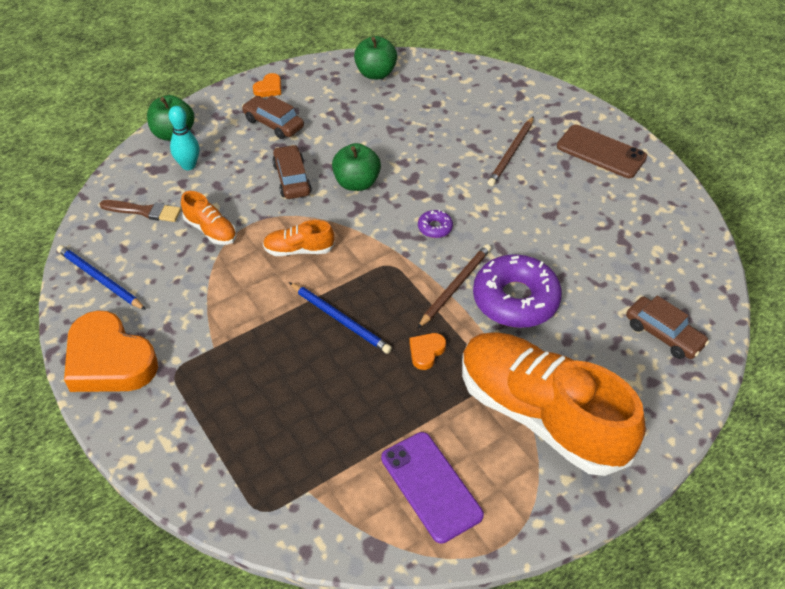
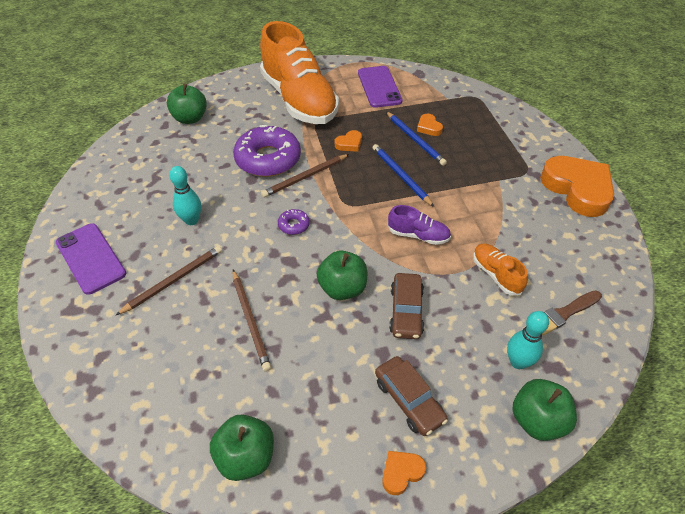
camera: 160 degrees left, 0 degrees up
(100, 279) = (597, 253): blue pencil -> blue pencil (415, 140)
(144, 211) = (564, 313): brown brush -> brown brush turned 60 degrees counterclockwise
(299, 250) = (418, 235): orange shoe -> purple shoe
(325, 415) = (429, 127): none -> orange heart
(423, 141) = (250, 321): none -> brown pencil
(541, 206) = (191, 220): none -> turquoise bowling pin
(601, 152) = (90, 258): brown phone -> purple phone
(663, 334) = (190, 118): brown car -> green apple

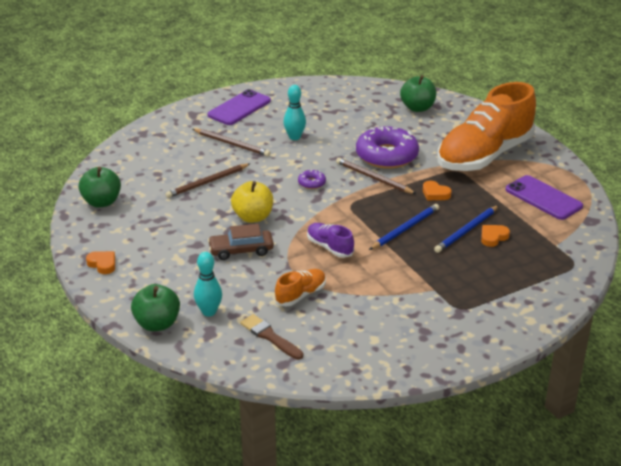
camera: 75 degrees right, 15 degrees down
(342, 288) = (253, 217): green apple -> yellow apple
(379, 87) = (543, 198): purple phone -> purple phone turned 75 degrees clockwise
(409, 400) = (159, 261): brown car -> none
(418, 235) = (330, 247): purple shoe -> purple shoe turned 135 degrees clockwise
(577, 189) = (450, 344): orange heart -> none

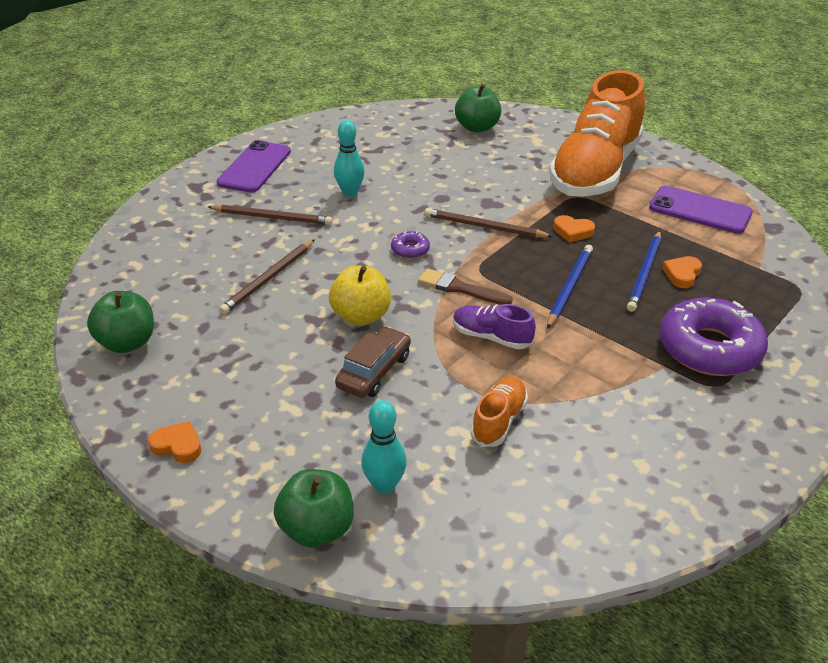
camera: 20 degrees left, 5 degrees up
(241, 250) = (374, 371): brown car -> brown car turned 150 degrees clockwise
(270, 336) = (497, 503): brown brush -> brown brush (460, 288)
(386, 156) = (481, 194): purple donut -> purple donut (709, 348)

